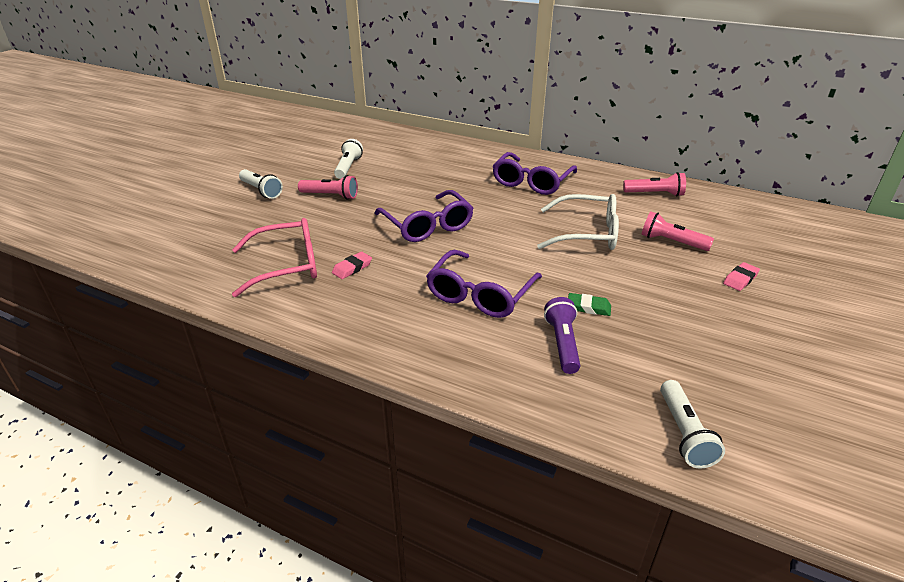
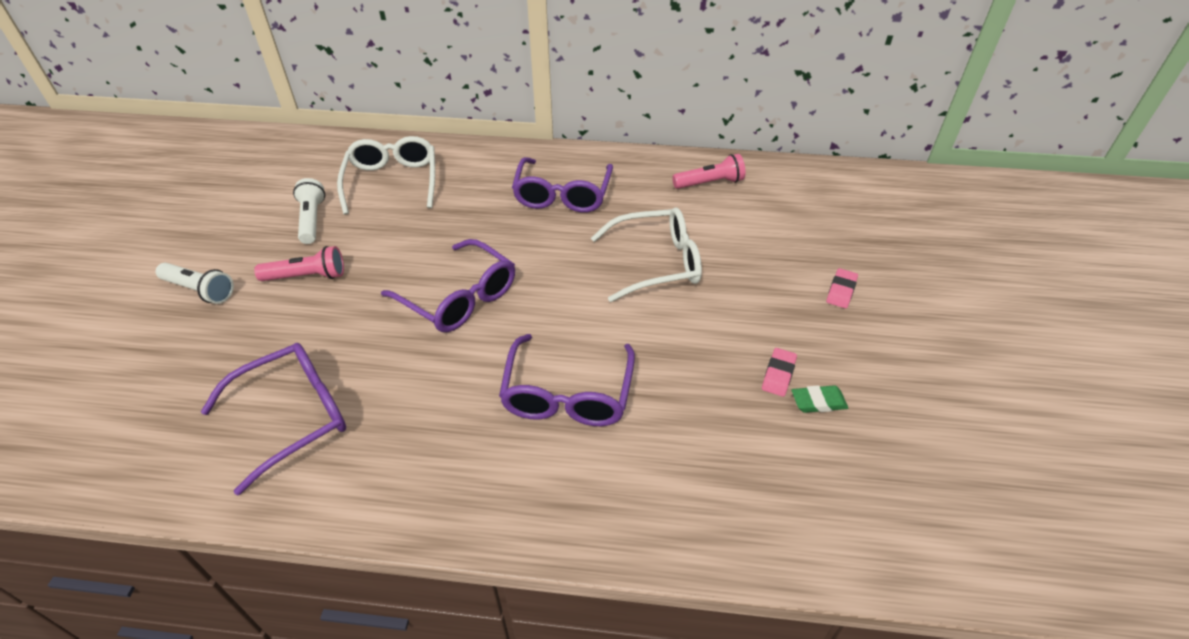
camera: 20 degrees left, 10 degrees up
(287, 265) = (294, 416): pink glasses -> purple glasses
(352, 268) = (387, 396): pink eraser -> pink eraser (778, 374)
(411, 155) = (392, 181): none -> white glasses
(562, 344) = (690, 443): purple flashlight -> none
(588, 307) = (699, 378): green eraser -> green eraser (818, 402)
(671, 242) = (753, 253): pink flashlight -> none
(684, 433) = (861, 532): white flashlight -> none

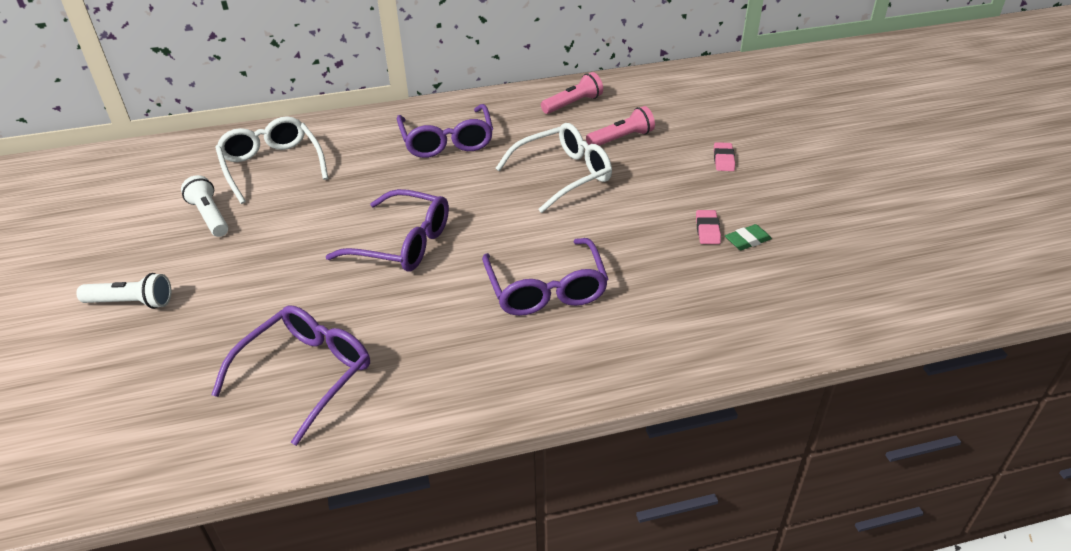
camera: 20 degrees left, 5 degrees down
(307, 276) = (239, 263): pink flashlight -> pink flashlight (621, 138)

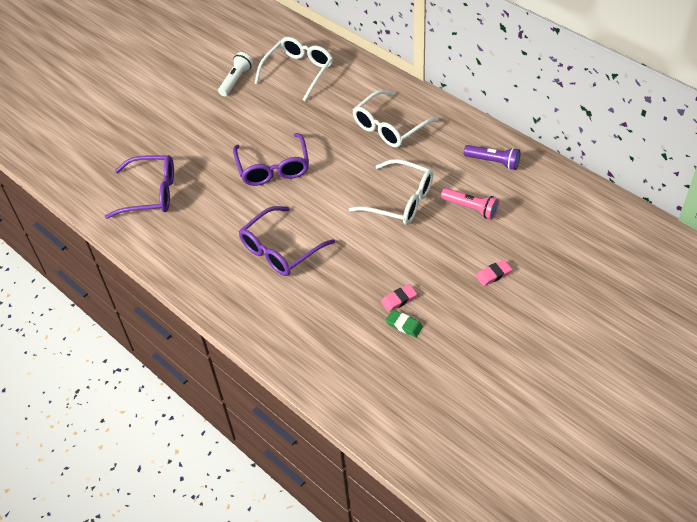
camera: 60 degrees right, 10 degrees up
(131, 303) = (154, 101): white flashlight -> none
(447, 141) = (389, 127): purple glasses -> white glasses
(573, 104) = (493, 162): pink flashlight -> purple flashlight

